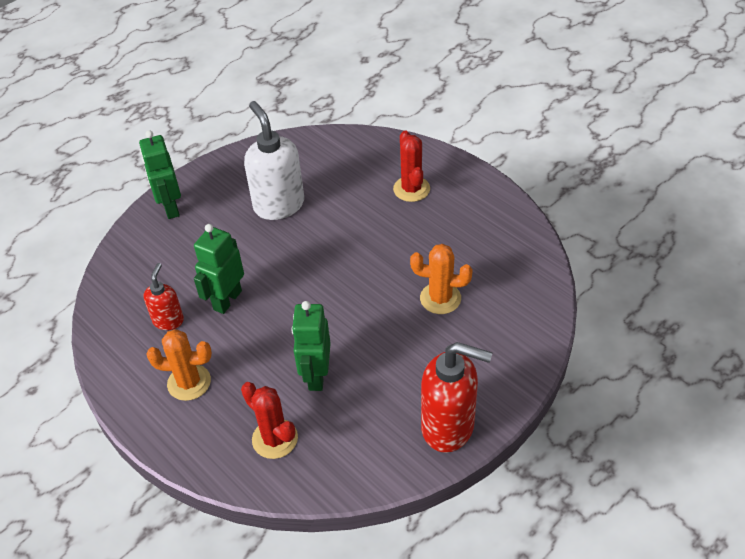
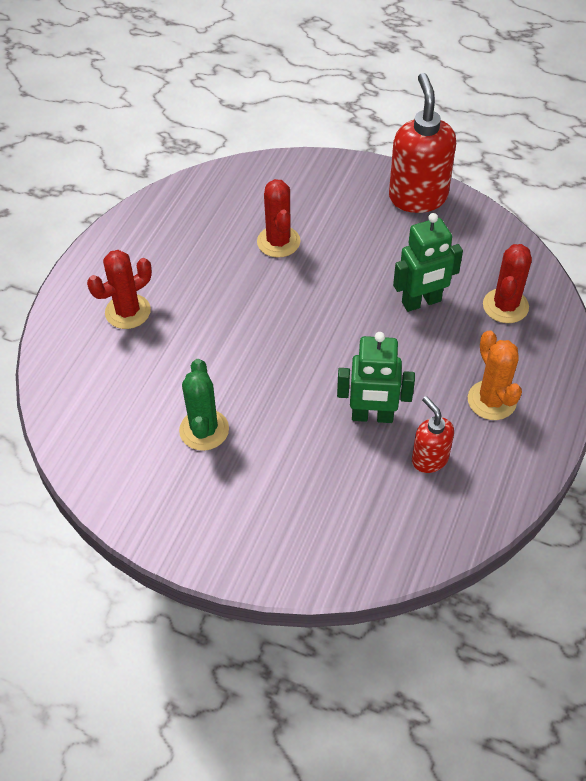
camera: 115 degrees left, 5 degrees up
(168, 320) = (429, 459): red soap dispenser -> red soap dispenser turned 75 degrees clockwise
(170, 208) = (258, 551): green robot -> none
(278, 205) = (204, 430): white soap dispenser -> green cactus
(440, 298) = (278, 242): orange cactus -> red cactus

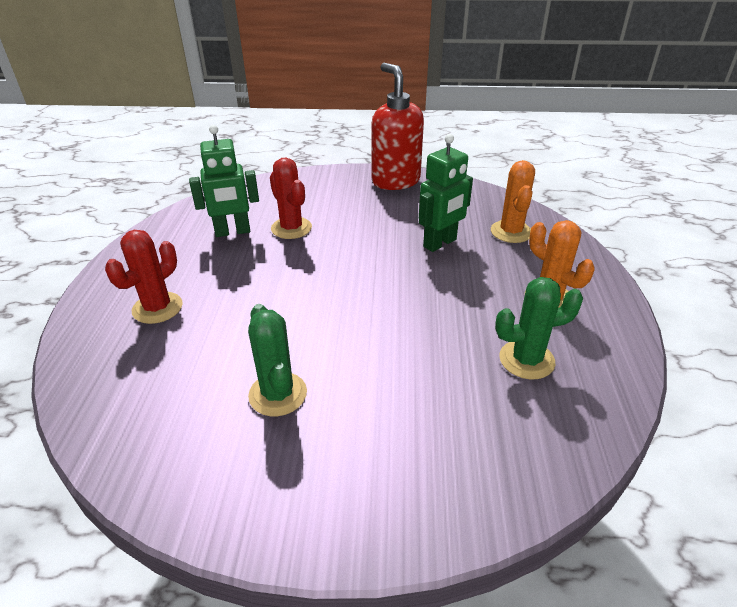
camera: 20 degrees left, 15 degrees down
(372, 416) = (449, 337): green robot -> green robot (233, 232)
(429, 459) = (526, 360): red soap dispenser -> green cactus
(505, 306) = (511, 232): red cactus -> orange cactus

